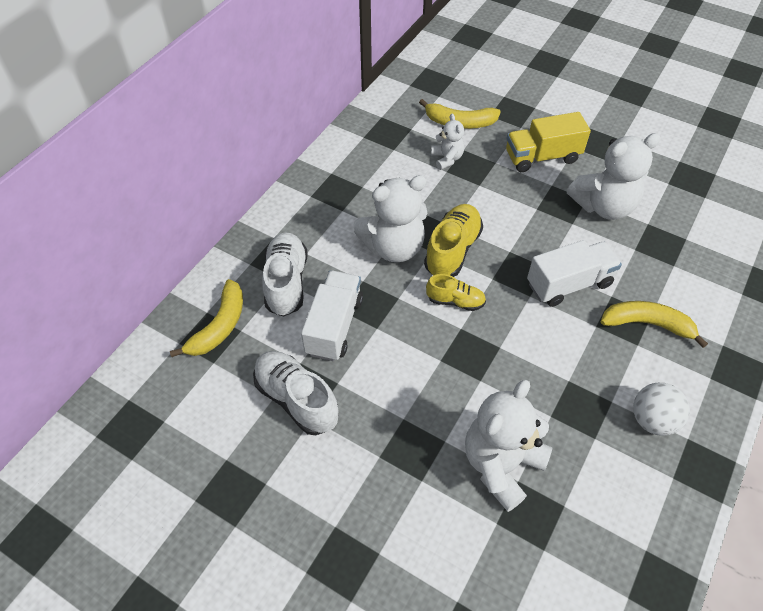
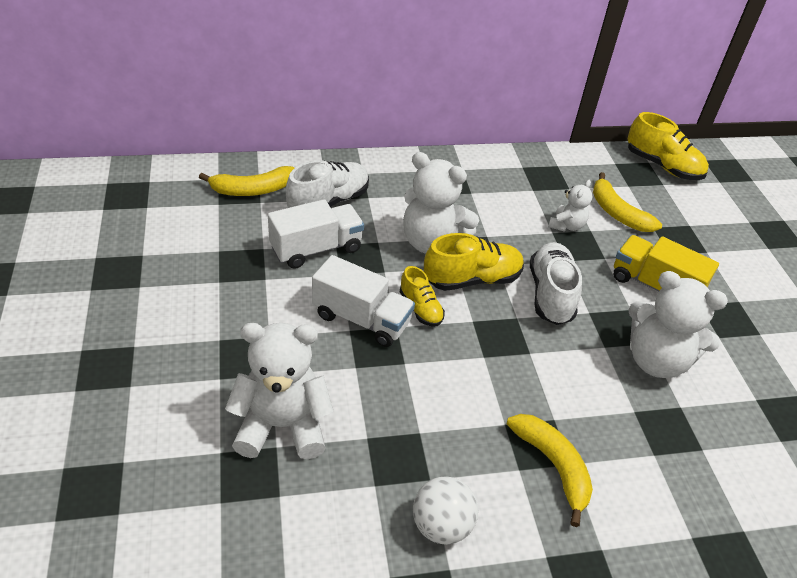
camera: 45 degrees right, 10 degrees down
(296, 399) = (228, 264): white shoe -> white shoe (550, 294)
(437, 64) = (663, 166): none -> yellow shoe
(569, 284) = (530, 379): white truck -> white truck (361, 319)

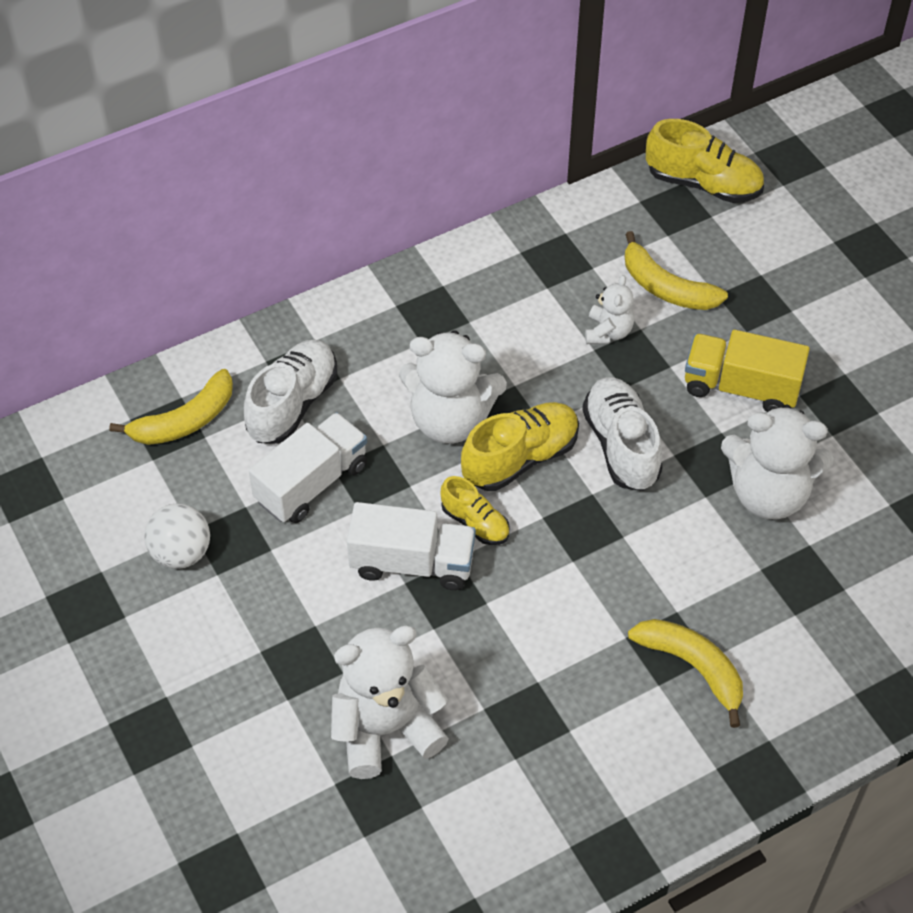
camera: 15 degrees left, 10 degrees up
(441, 525) = (600, 775): white ball -> white ball (181, 553)

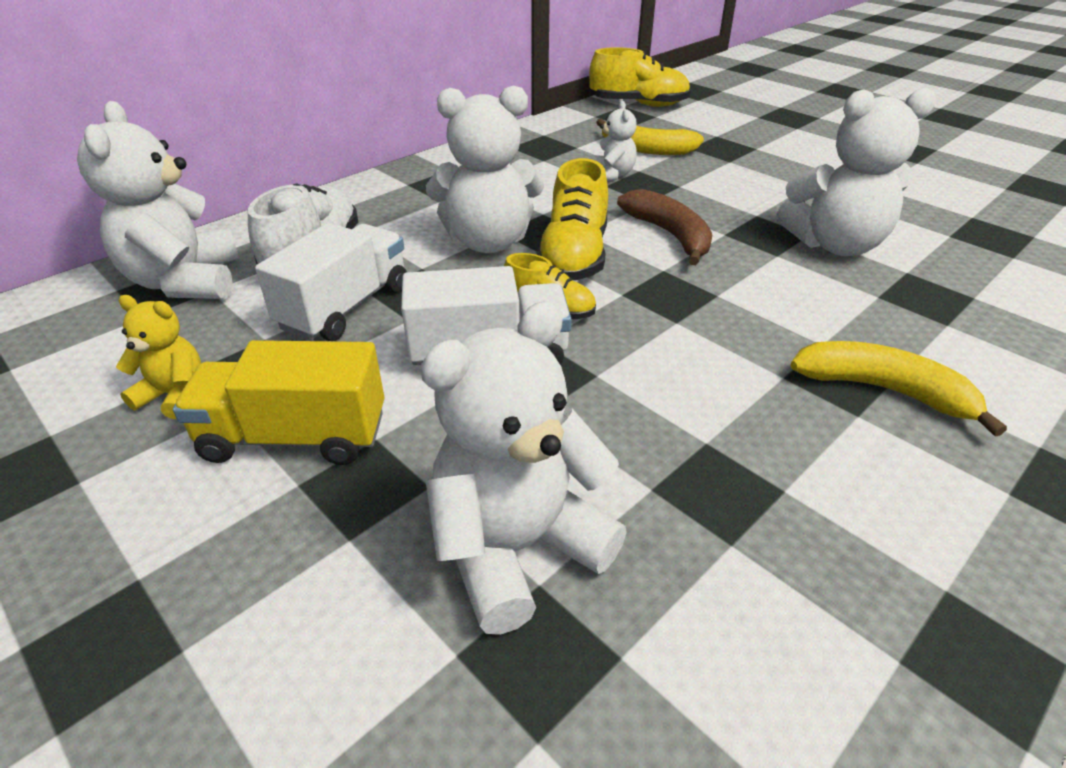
camera: 15 degrees left, 15 degrees down
(181, 553) = (174, 395): white ball -> yellow teddy bear
(185, 421) = (186, 282): yellow banana -> white teddy bear
(520, 458) = (574, 256): yellow shoe -> yellow shoe turned 150 degrees clockwise
(621, 445) = (669, 235): white shoe -> brown banana
(741, 387) = (751, 189): yellow truck -> yellow truck (295, 436)

